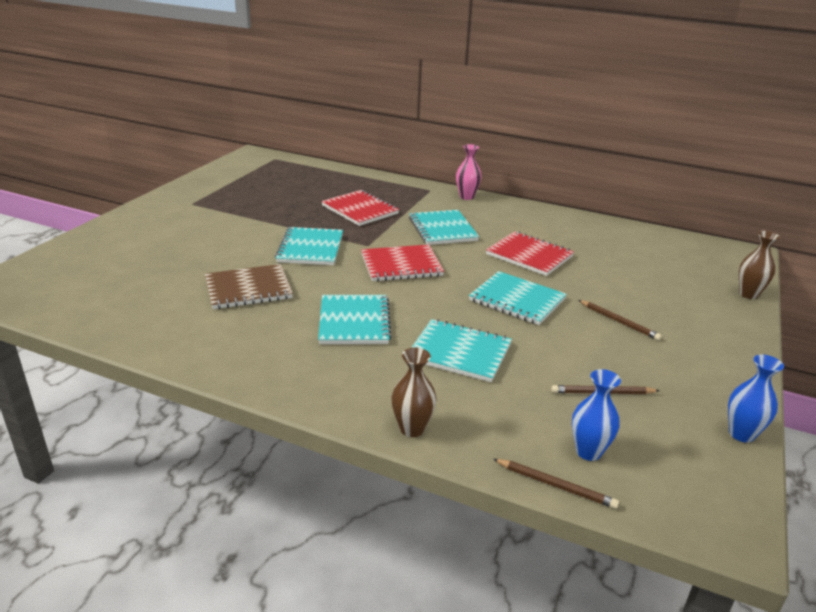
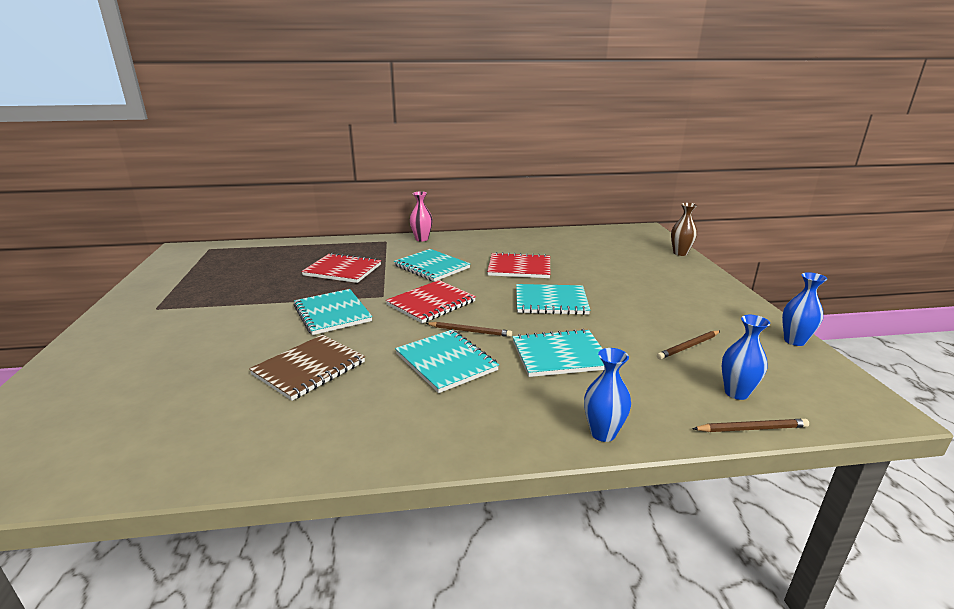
camera: 30 degrees left, 5 degrees down
(412, 429) = (603, 433): brown vase -> blue vase
(618, 322) = (634, 294): brown pencil -> brown pencil (469, 331)

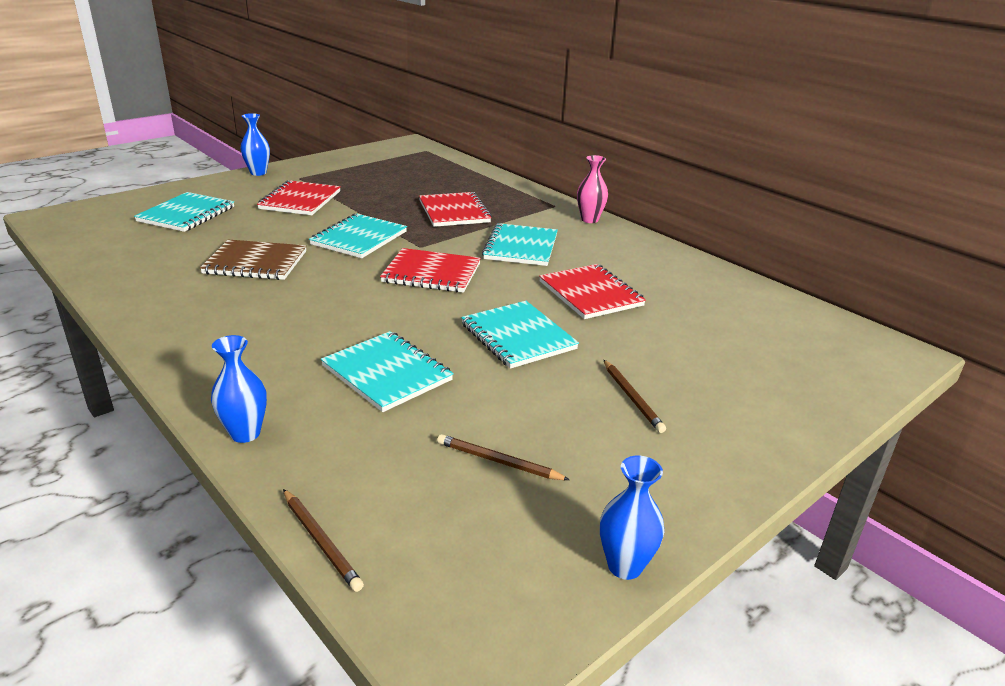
camera: 55 degrees right, 5 degrees up
(210, 319) = (300, 200): none -> red notebook
(446, 362) = (316, 316): turquoise notebook -> turquoise notebook (186, 214)
(469, 331) = (390, 310): brown pencil -> brown pencil (632, 397)
(680, 253) = (845, 404): brown vase -> none
(736, 393) = (402, 519): blue vase -> blue vase (258, 173)

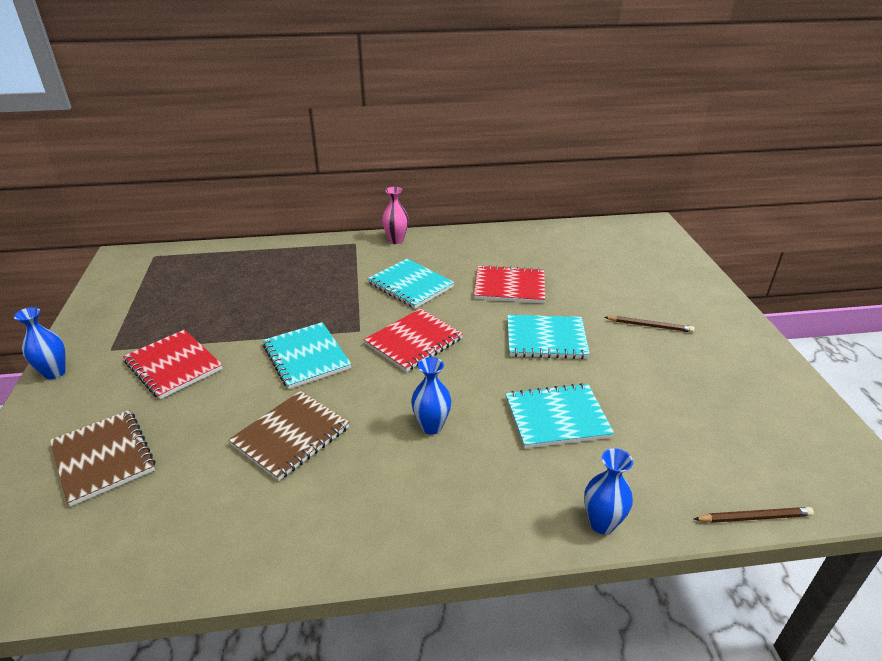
camera: 55 degrees left, 5 degrees up
(186, 214) = (103, 458): turquoise notebook -> brown notebook
(454, 212) = (310, 290): red notebook -> none
(499, 461) = (695, 405): brown pencil -> none
(624, 566) = (809, 397): blue vase -> blue vase (431, 426)

